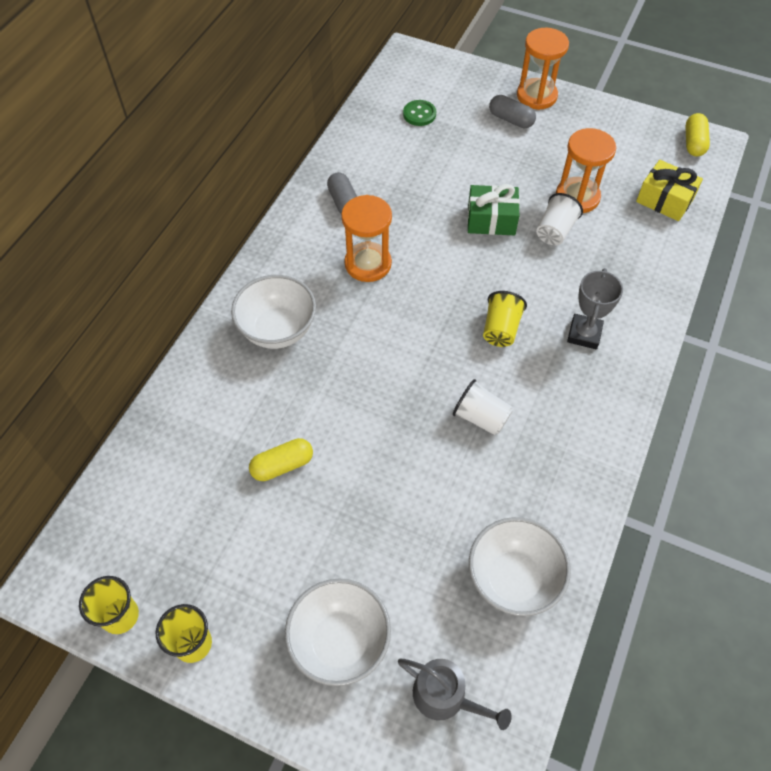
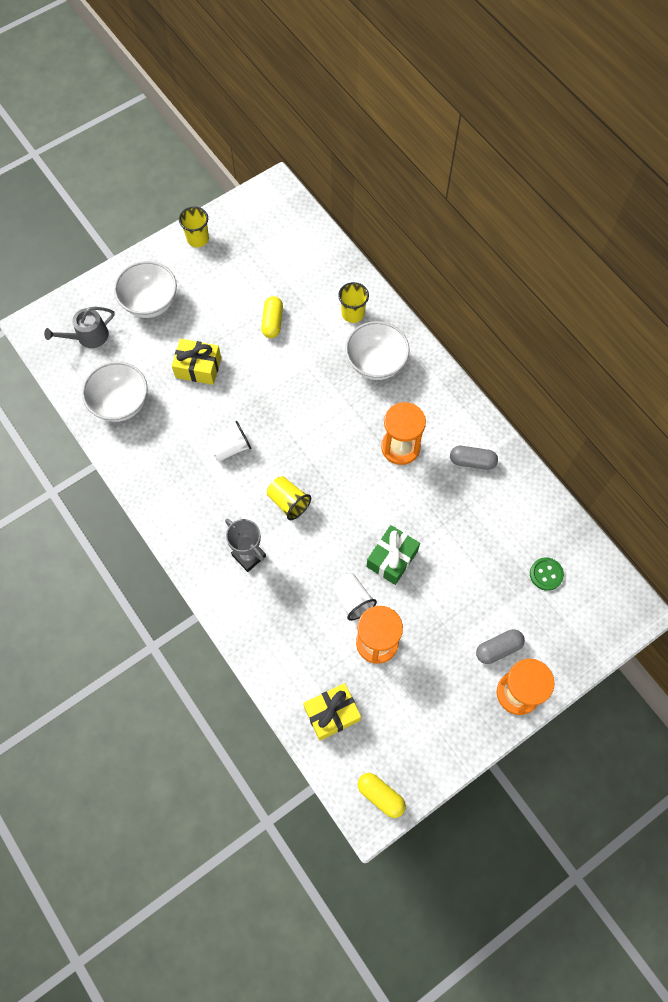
camera: 120 degrees right, 10 degrees up
(120, 616) = (235, 213): yellow cup -> yellow cup (353, 313)
(401, 515) = (198, 367): none -> yellow gift

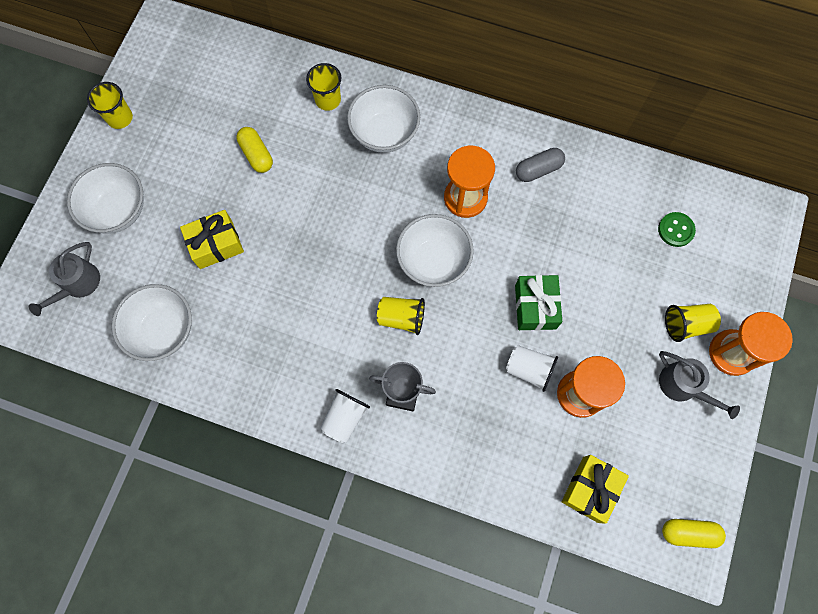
camera: 35 degrees left, 5 degrees up
(230, 448) = (307, 302): white cup -> white cup (345, 418)
(341, 477) = (433, 261): none -> white bowl
(460, 690) = (683, 386): none -> grey watering can
(498, 648) = (686, 325): grey capsule -> yellow cup

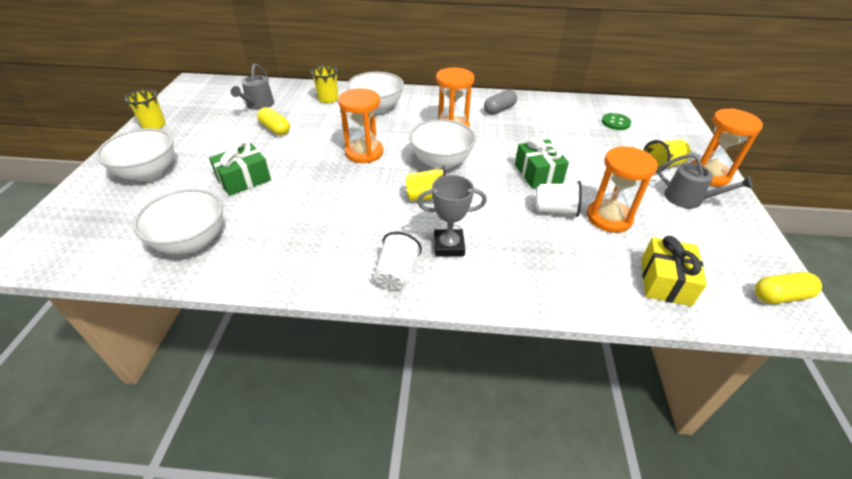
camera: 15 degrees left, 30 degrees down
(78, 284) = (100, 224): grey watering can -> grey watering can (258, 105)
(216, 244) = (244, 179): yellow gift -> green gift
(351, 224) = (364, 152): none -> orange hourglass

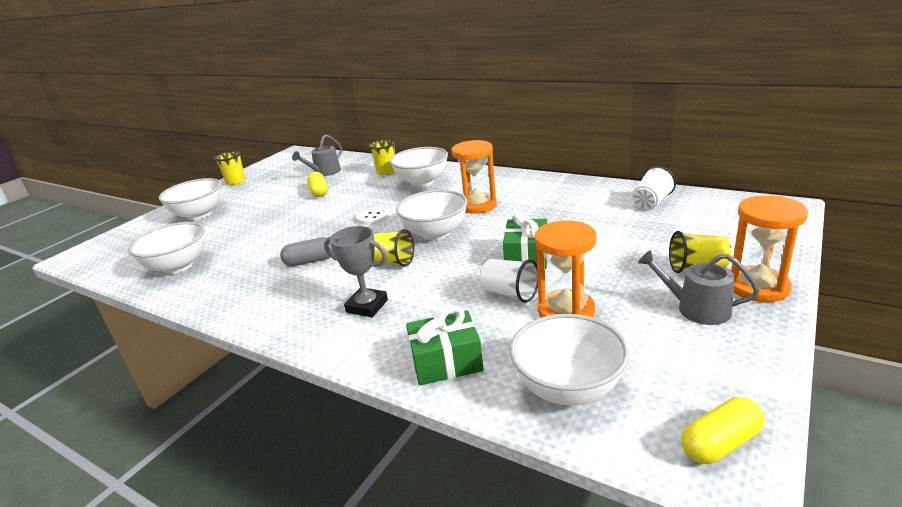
camera: 30 degrees right, 15 degrees down
(244, 179) = (257, 227): green gift -> green gift (446, 362)
(364, 152) = (372, 217): orange hourglass -> white button
(397, 273) = (299, 320): white cup -> white cup (651, 202)
(499, 110) = (546, 192): grey capsule -> grey capsule (310, 261)
(615, 123) = (680, 217): green button -> none
(665, 281) = (568, 388): yellow gift -> white bowl
(688, 199) = (697, 308): grey watering can -> grey watering can turned 150 degrees clockwise
(780, 296) = (720, 443): yellow capsule -> yellow capsule turned 45 degrees counterclockwise

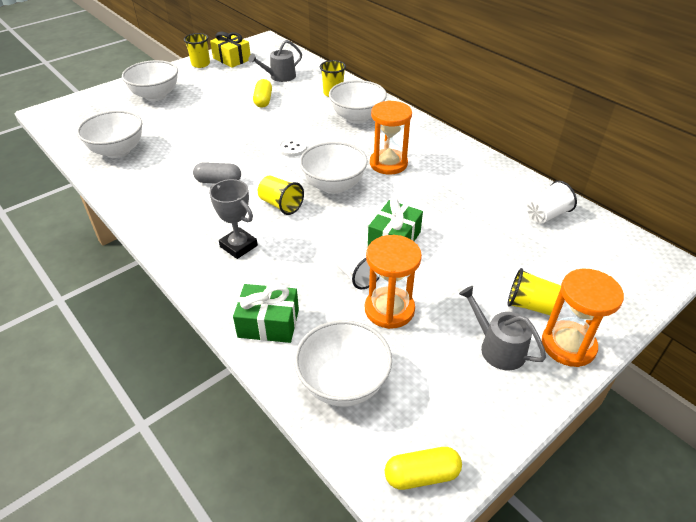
camera: 15 degrees right, 15 degrees up
(267, 171) = (232, 59): none -> yellow gift

